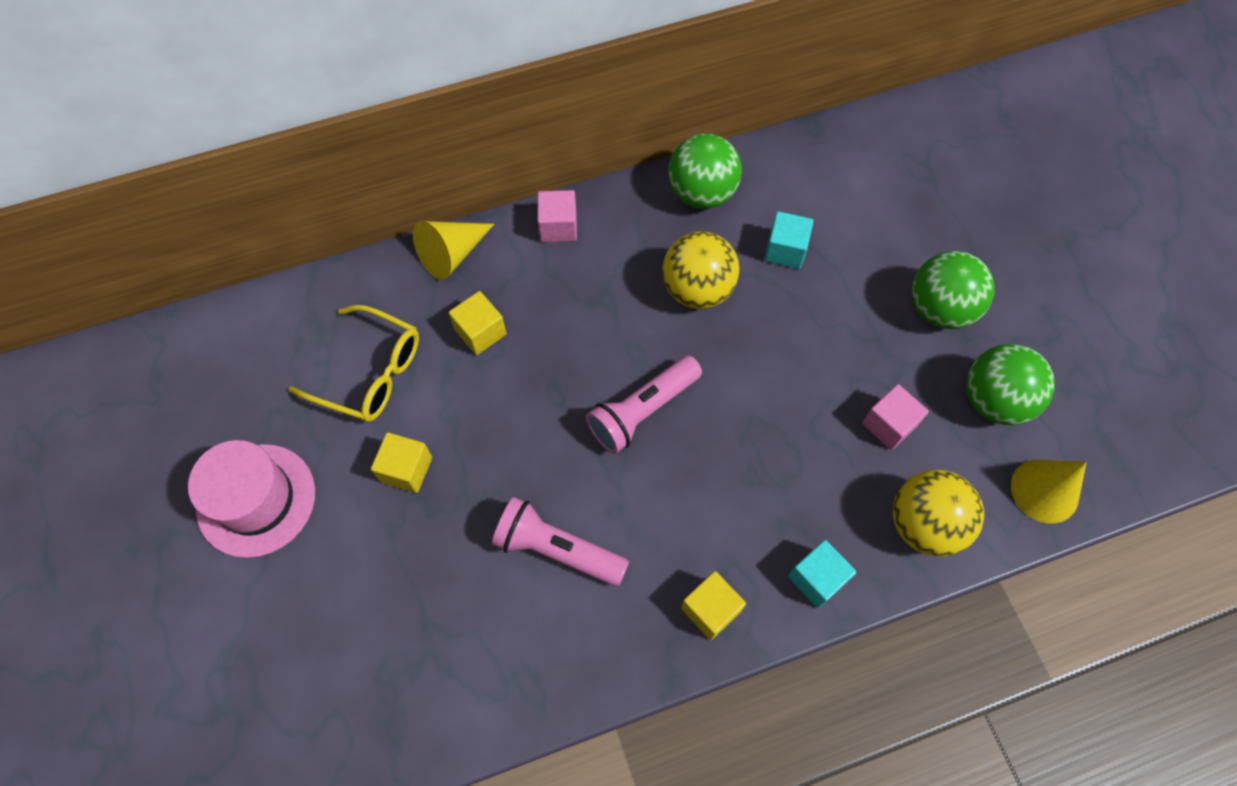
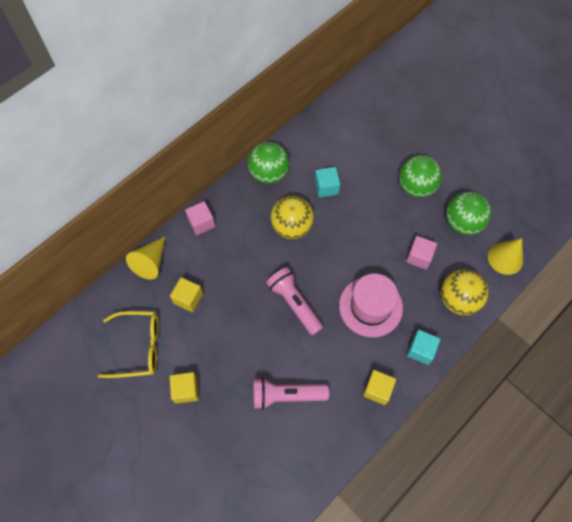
camera: 25 degrees left, 0 degrees up
(256, 500) = (111, 444): pink hat -> pink hat (370, 306)
(642, 411) = (294, 303): pink flashlight -> pink flashlight turned 120 degrees clockwise

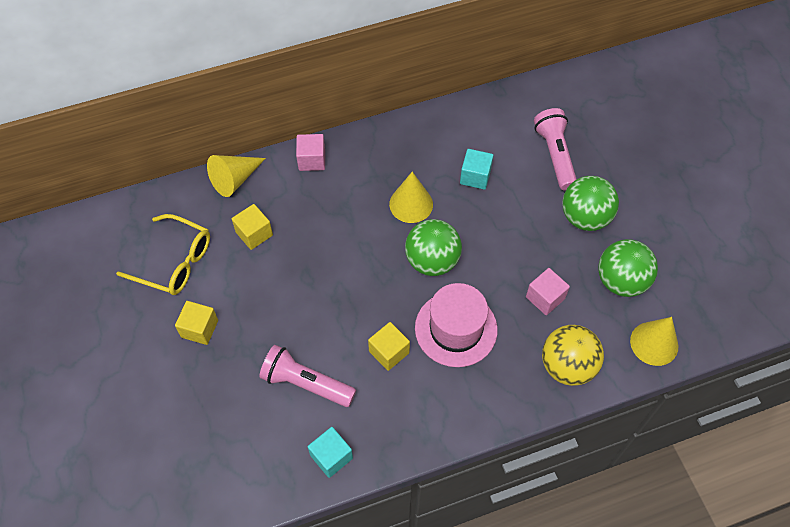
camera: 25 degrees right, 5 degrees down
(269, 174) = (416, 136): green ball -> green ball (432, 261)
(291, 227) = (411, 204): yellow ball -> yellow cone
(294, 303) = (369, 288): pink flashlight -> pink flashlight (555, 155)
(377, 390) = (413, 424): yellow cube -> yellow cube (389, 352)
(421, 350) = (489, 403): turquoise cube -> turquoise cube (331, 456)

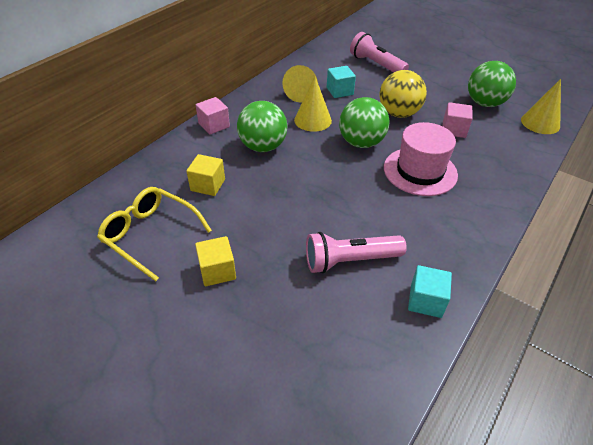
camera: 35 degrees left, 15 degrees down
(175, 262) = (150, 235): yellow glasses -> yellow glasses turned 135 degrees counterclockwise
(235, 179) = (159, 159): yellow cone -> yellow cone (302, 92)
(389, 352) = (390, 207): yellow cube -> none
(567, 366) = (510, 157): yellow ball -> yellow ball (398, 113)
(585, 217) = (428, 84): green ball -> green ball (263, 147)

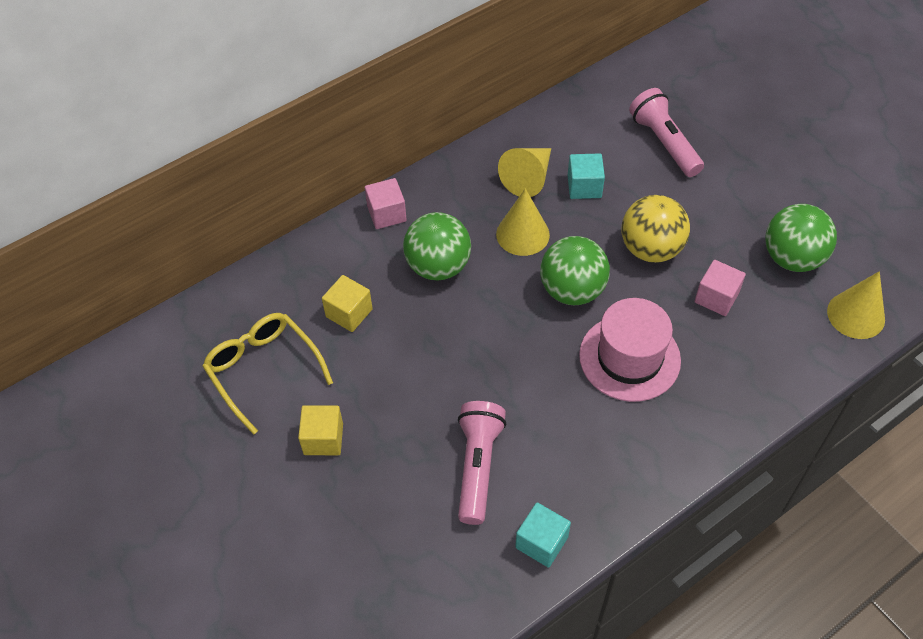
camera: 20 degrees right, 10 degrees up
(350, 260) = (478, 466): pink flashlight -> pink flashlight turned 90 degrees clockwise

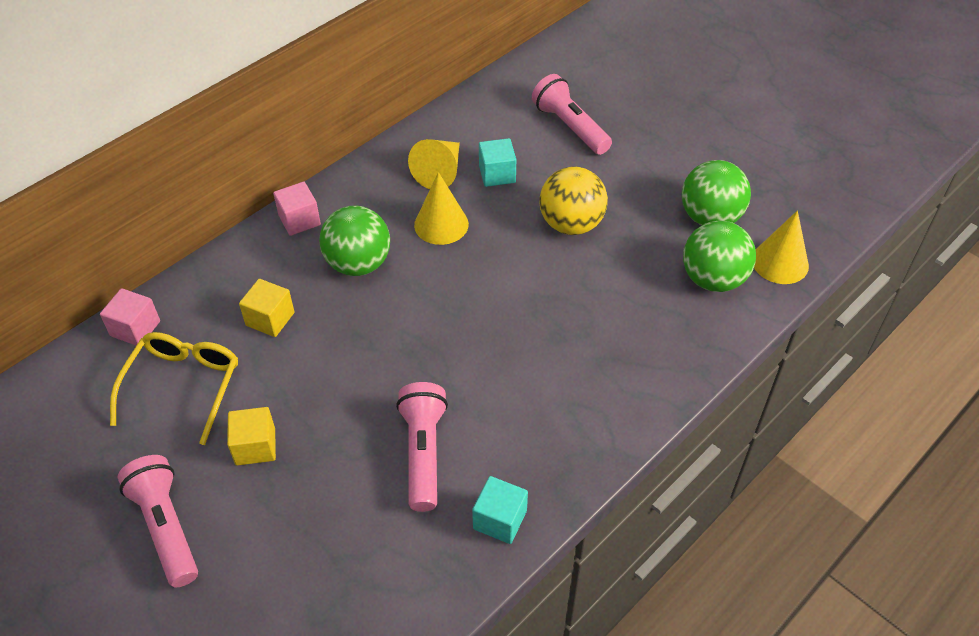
camera: 10 degrees left, 5 degrees down
(236, 505) = (166, 527): none -> pink flashlight
(263, 370) = (183, 386): yellow glasses -> yellow glasses turned 60 degrees clockwise
(572, 290) = (498, 271): green ball -> green ball (713, 279)
(629, 358) = (565, 328): pink hat -> none
(716, 297) = (642, 262): pink cube -> pink cube (135, 328)

